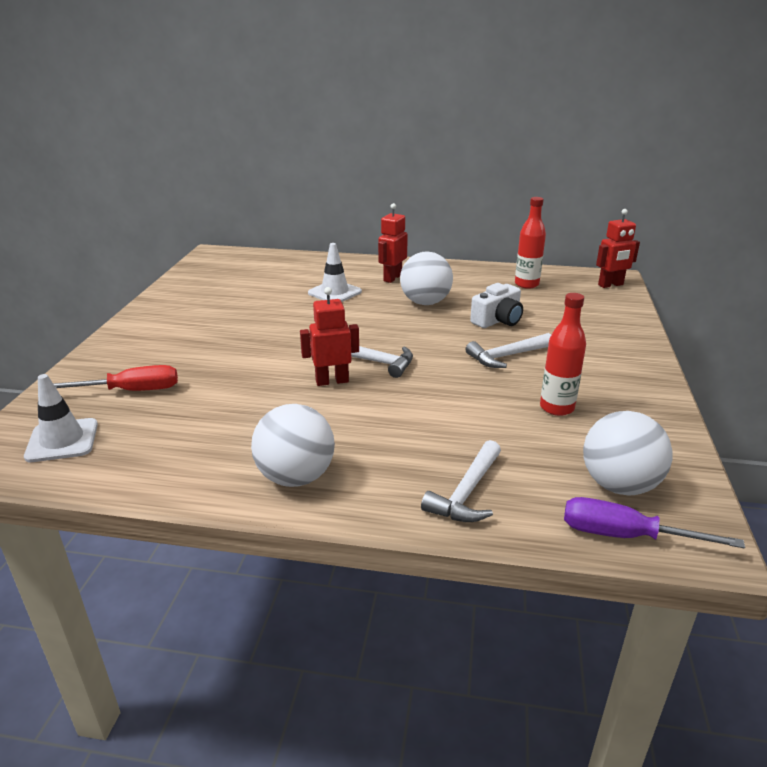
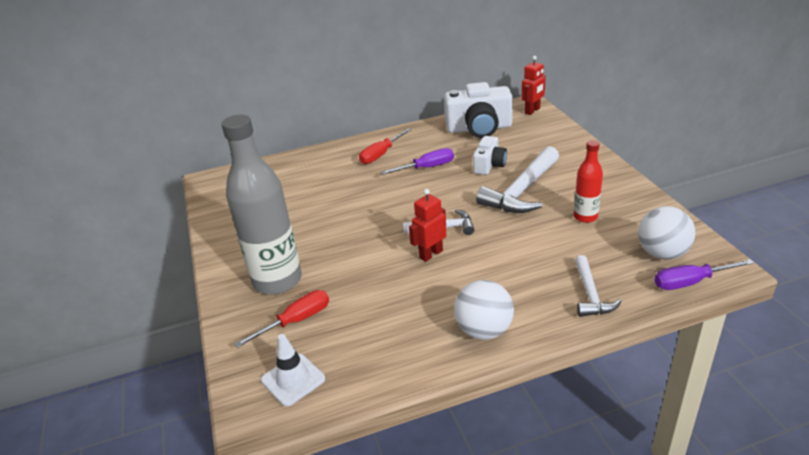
camera: 25 degrees left, 5 degrees up
(162, 350) = (277, 280): none -> grey bottle
(334, 292) = (352, 182): white traffic cone -> none
(392, 278) = (381, 154): red robot -> red screwdriver
(425, 302) = (427, 167): white ball -> purple screwdriver
(506, 356) = (521, 191): white hammer -> white hammer, size x1.72
(526, 284) = (479, 128): red bottle -> white camera

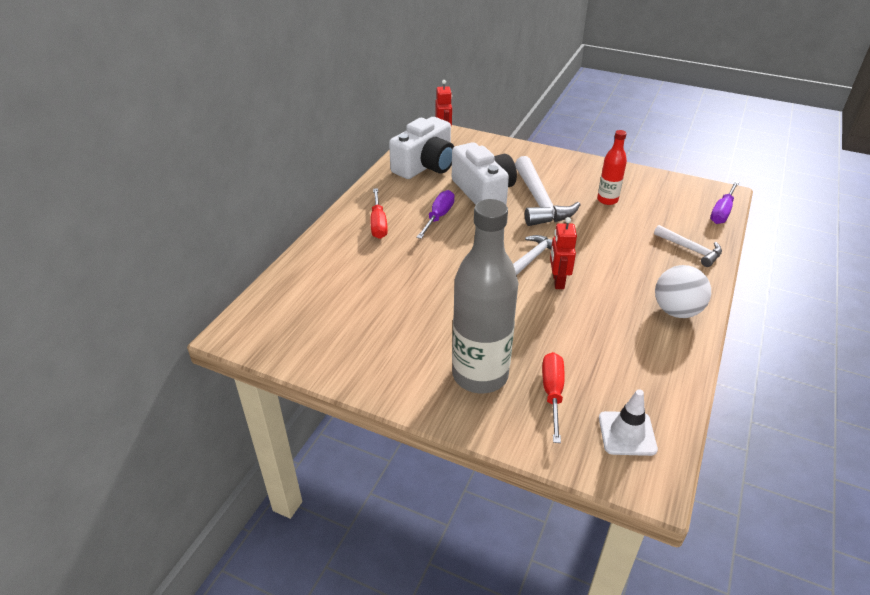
camera: 50 degrees left, 5 degrees up
(489, 165) = (483, 192): white camera -> white camera, size x1.76
(662, 253) = (683, 202): white ball -> none

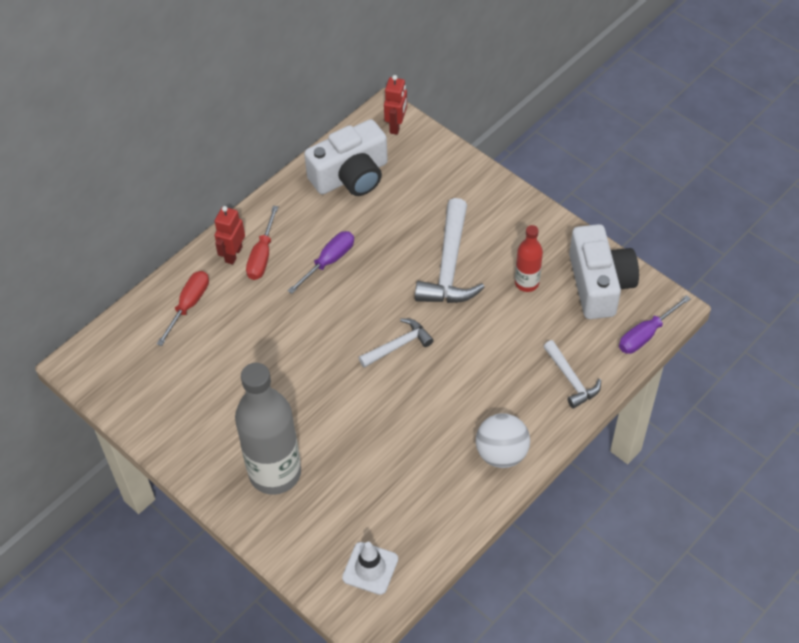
camera: 20 degrees right, 15 degrees up
(483, 192) = (395, 236): white camera -> white camera (599, 284)
(552, 393) = (328, 510): red screwdriver -> red screwdriver (189, 305)
(558, 281) = (406, 384): red robot -> red robot (233, 254)

